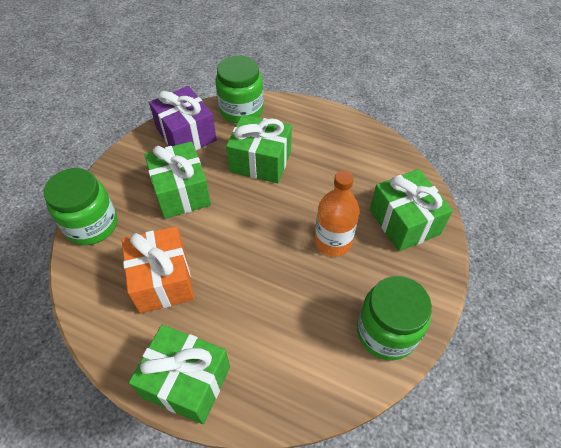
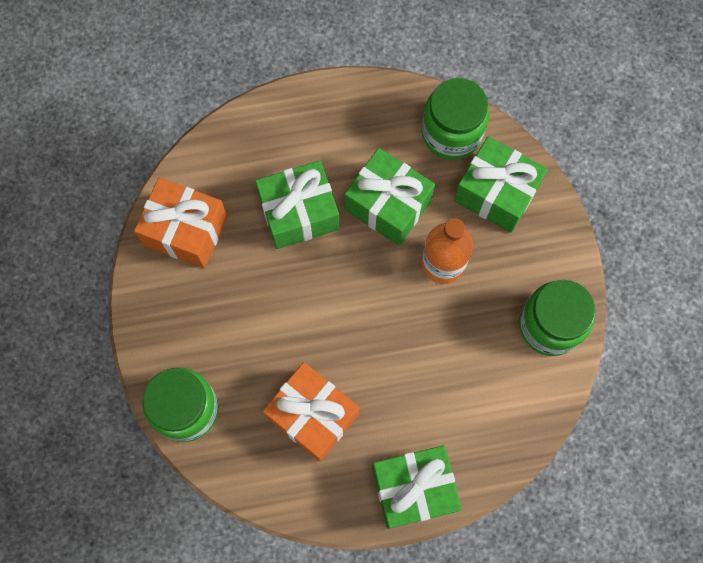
camera: 35 degrees left, 20 degrees up
(181, 192) = (246, 308): green gift -> green gift (388, 205)
(186, 135) = (185, 231): purple gift -> orange gift
(241, 110) = (220, 153): green jar -> green jar (451, 133)

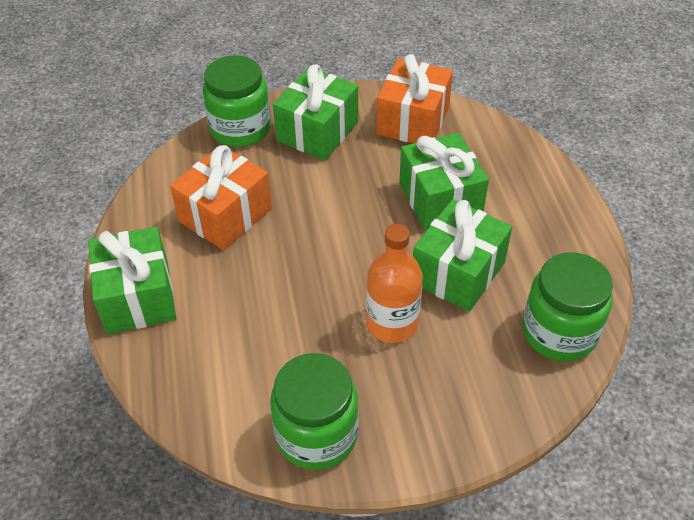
camera: 90 degrees right, 25 degrees down
(496, 193) = (487, 378): green gift -> green gift (317, 131)

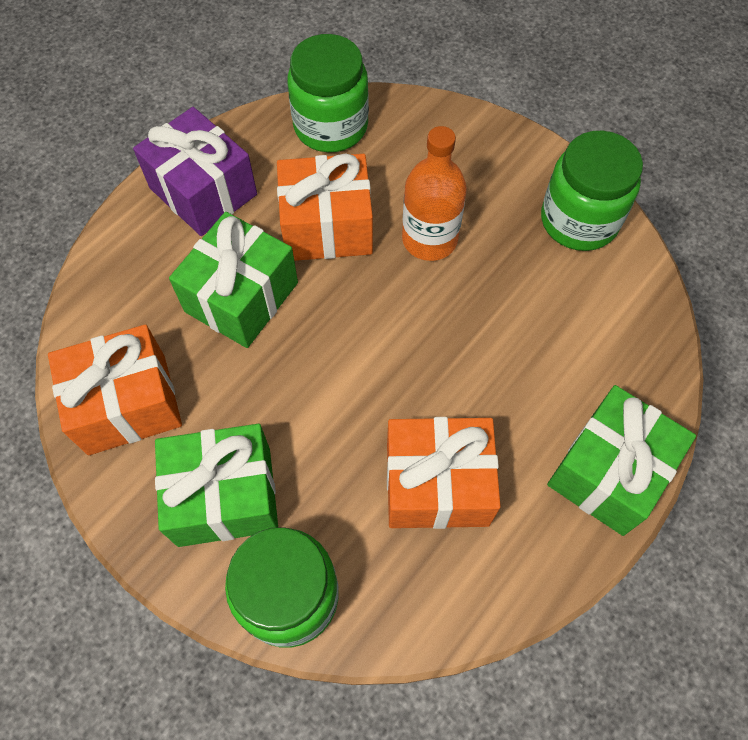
camera: 130 degrees left, 15 degrees up
(458, 272) = (327, 227): green gift -> orange gift
(551, 224) = (203, 191): none -> purple gift

